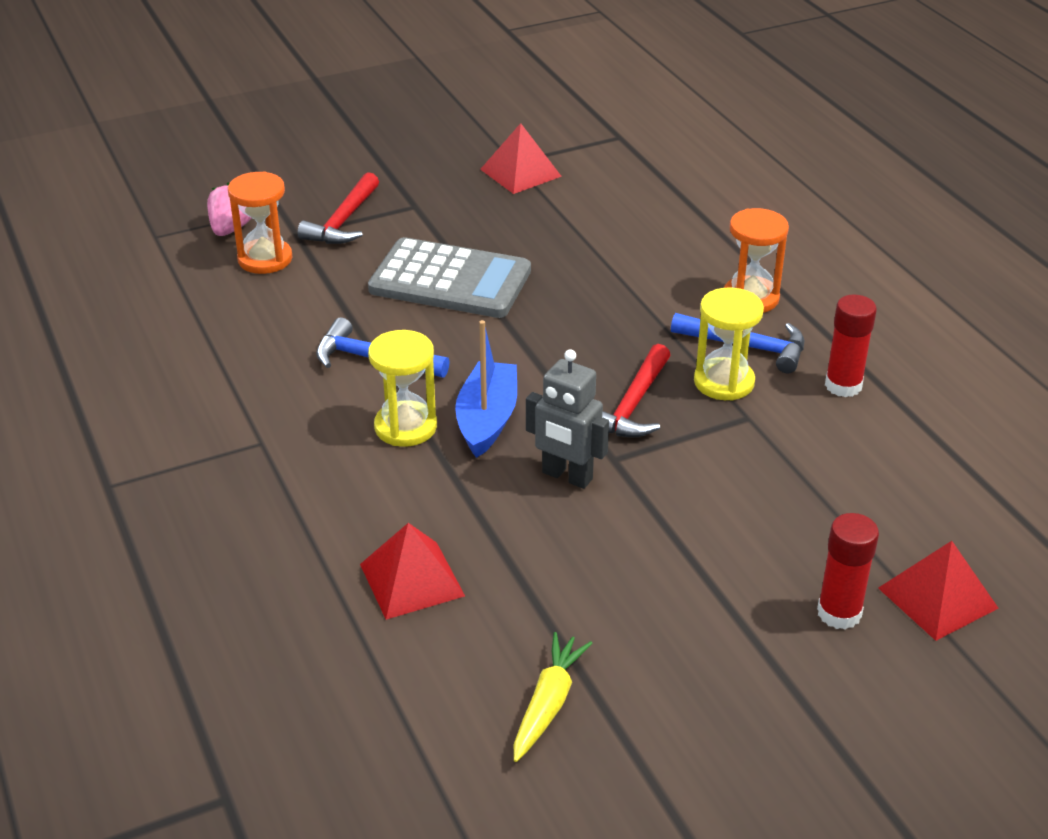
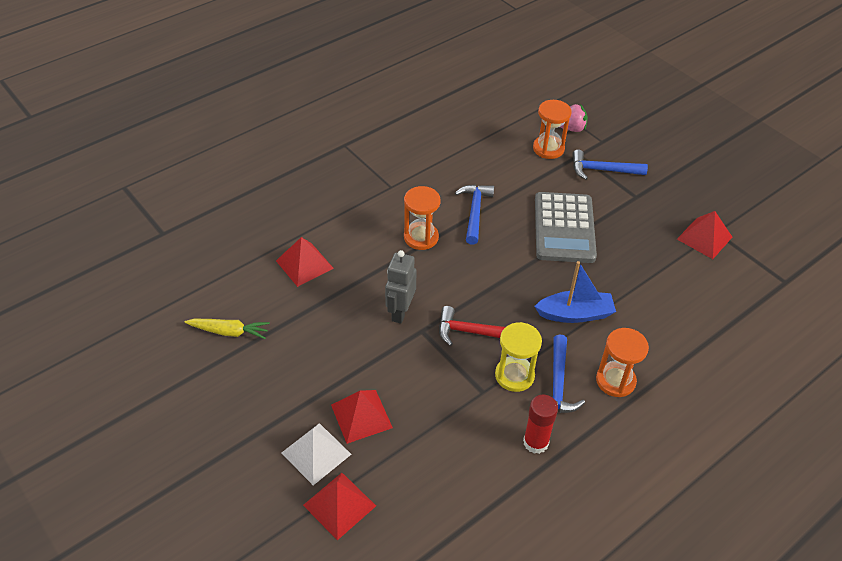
camera: 75 degrees right, 10 degrees up
(343, 221) = (602, 170): red hammer -> blue hammer
(405, 427) = (421, 237): yellow hourglass -> orange hourglass
(487, 419) = (438, 269): blue boat -> blue boat (575, 314)
(772, 551) = (361, 416): none -> red pyramid
(839, 613) = (316, 453): red glue stick -> white pyramid

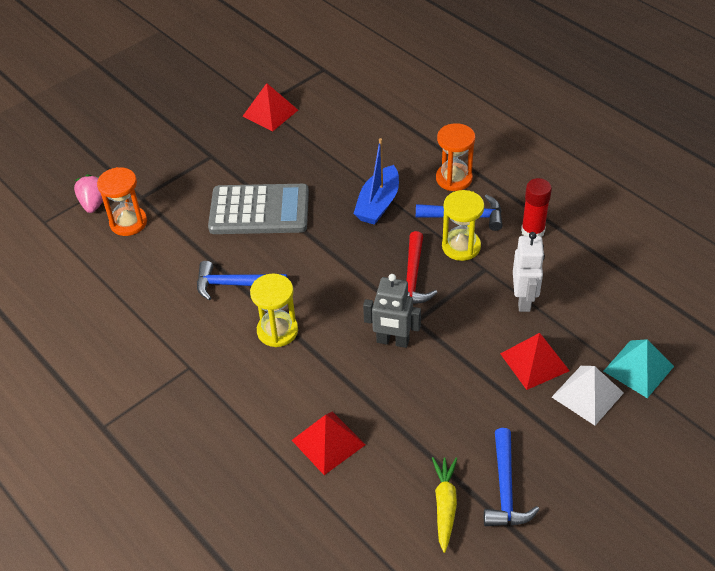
camera: 90 degrees left, 0 degrees up
(339, 505) = (638, 368): red pyramid -> turquoise pyramid
(421, 237) = (277, 331): orange hourglass -> yellow hourglass
(439, 419) = (524, 300): none -> white robot
(575, 314) = (378, 204): blue boat -> blue boat turned 150 degrees counterclockwise
(602, 170) = (168, 179): blue hammer -> blue hammer (505, 488)

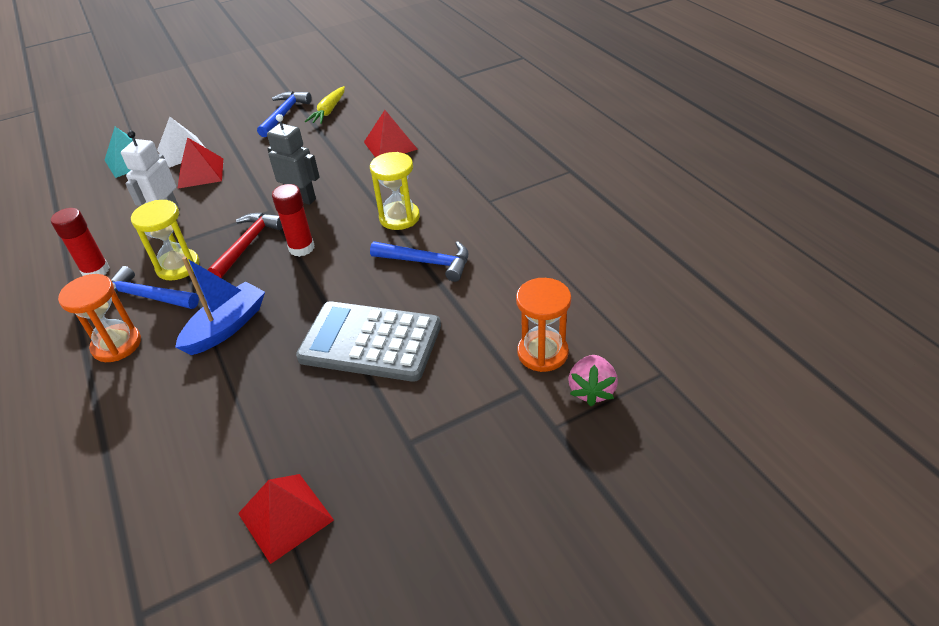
camera: 165 degrees left, 5 degrees down
(358, 282) = (301, 248): none -> red glue stick

